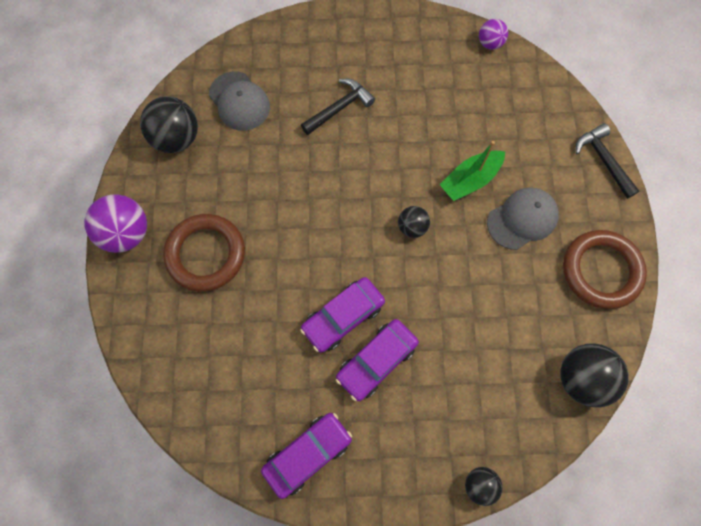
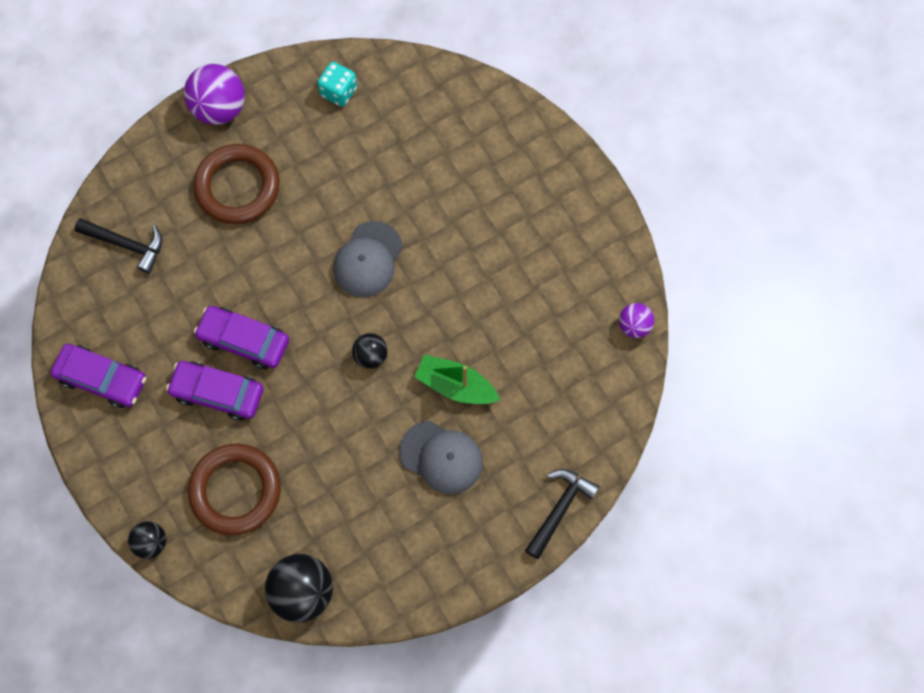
camera: 60 degrees right, 0 degrees up
(177, 138) = (339, 91): black ball -> turquoise dice
(239, 101) = (412, 122): grey cap -> grey cap (368, 259)
(340, 108) = (462, 218): black hammer -> black hammer (127, 245)
(601, 271) = (428, 561): brown ring -> brown ring (235, 490)

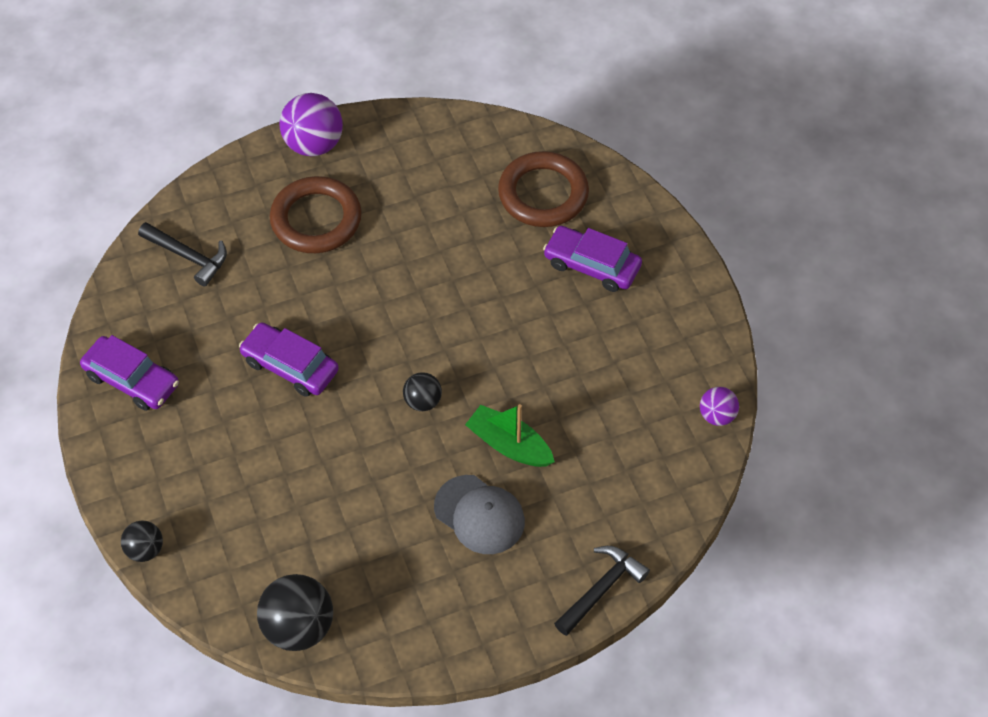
camera: 10 degrees right, 15 degrees down
(218, 393) = (251, 412): purple car -> purple car (592, 265)
(235, 490) = (248, 512): brown ring -> brown ring (543, 194)
(339, 91) = (440, 146): turquoise dice -> none
(368, 259) = (439, 308): grey cap -> none

